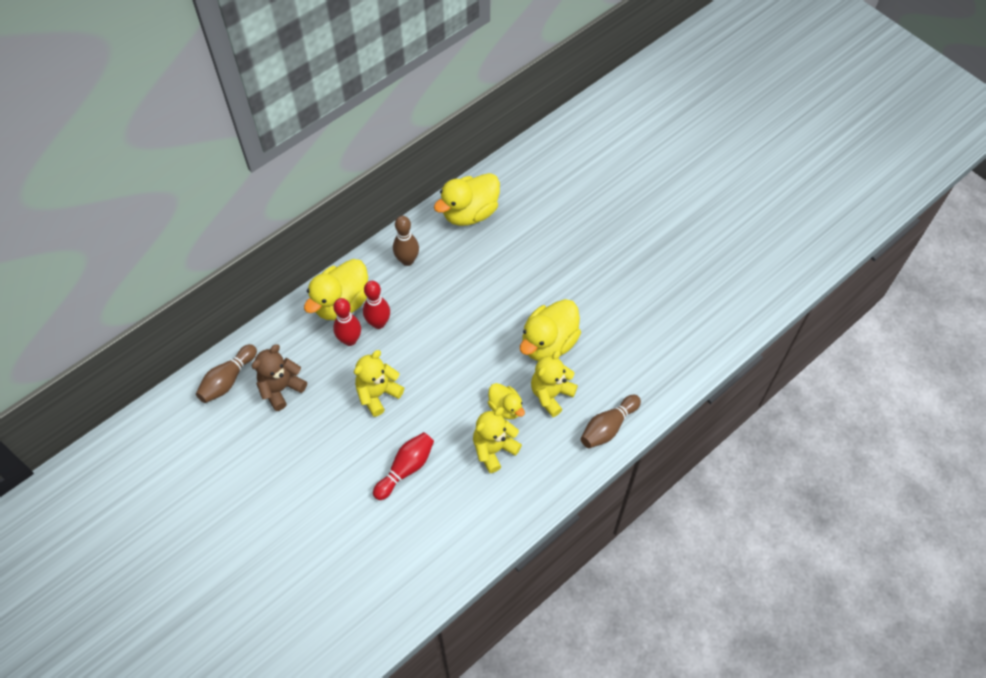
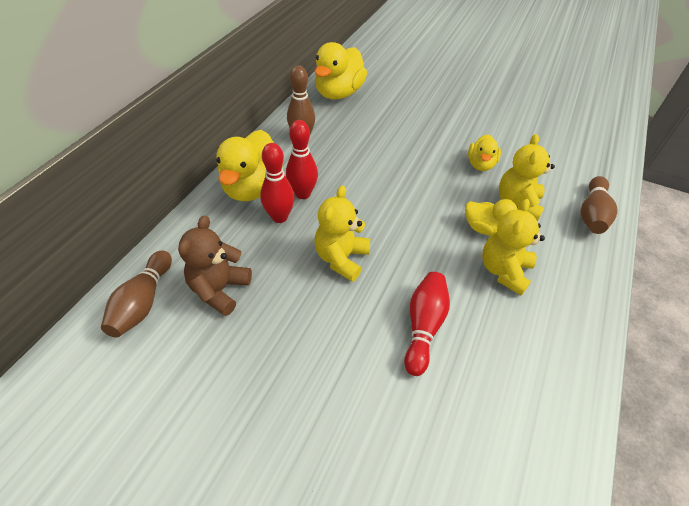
camera: 25 degrees left, 10 degrees down
(548, 343) = (480, 164): yellow duck -> yellow duck, size x0.57

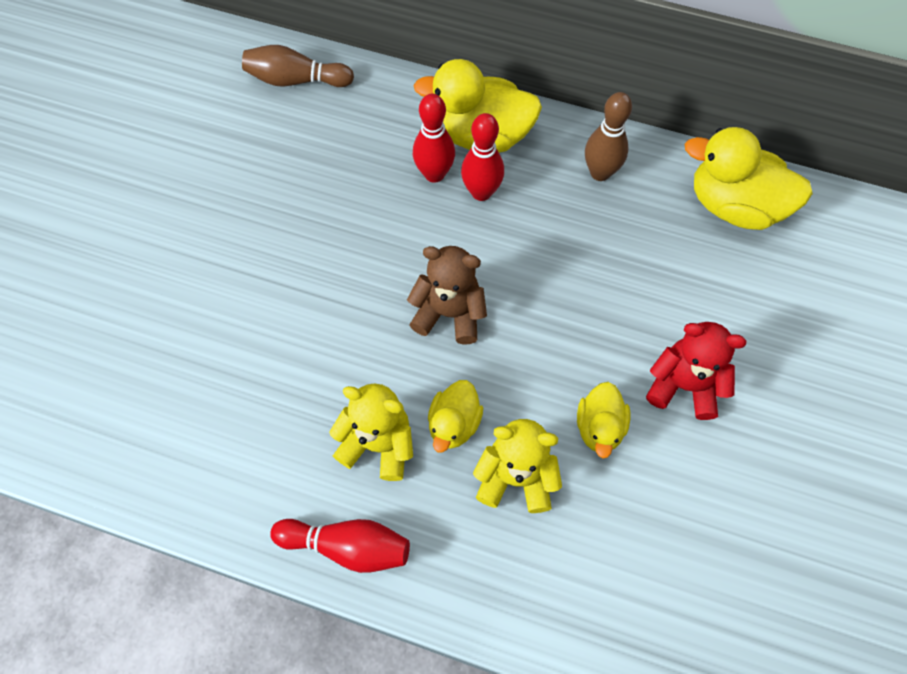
camera: 85 degrees right, 15 degrees up
(220, 289) = (318, 139): brown teddy bear -> brown teddy bear (449, 313)
(341, 258) = (376, 249): yellow teddy bear -> none
(423, 326) = (284, 344): red bowling pin -> red bowling pin (347, 546)
(452, 130) = (684, 385): none -> red teddy bear
(480, 164) = (599, 427): yellow duck -> yellow duck turned 90 degrees counterclockwise
(592, 214) = (513, 596): brown bowling pin -> none

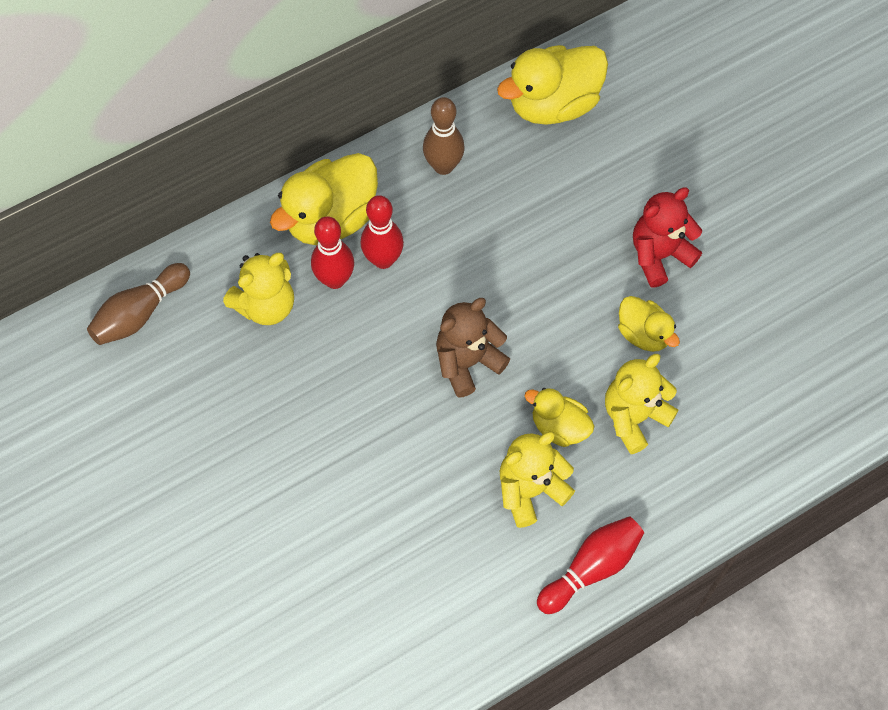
camera: 50 degrees left, 0 degrees up
(372, 147) = (266, 305): none -> yellow teddy bear
(454, 424) = (559, 427): yellow duck -> yellow duck turned 150 degrees clockwise

